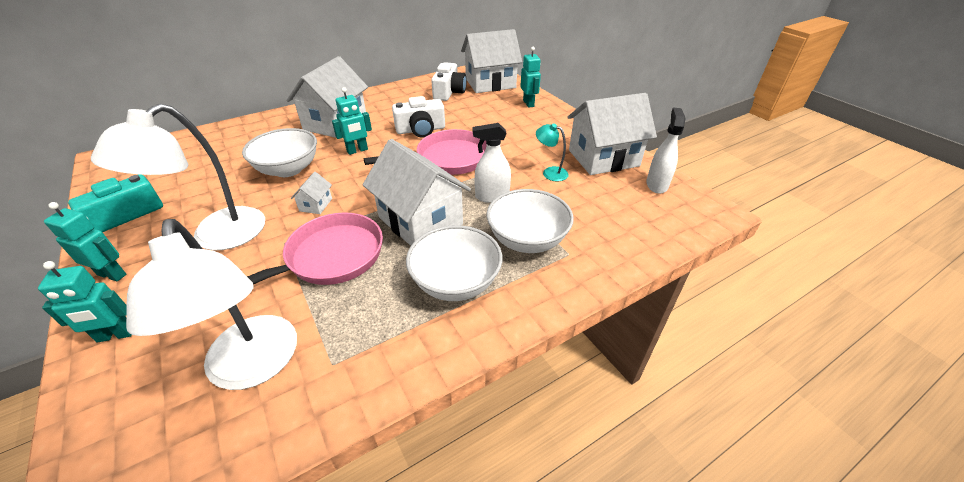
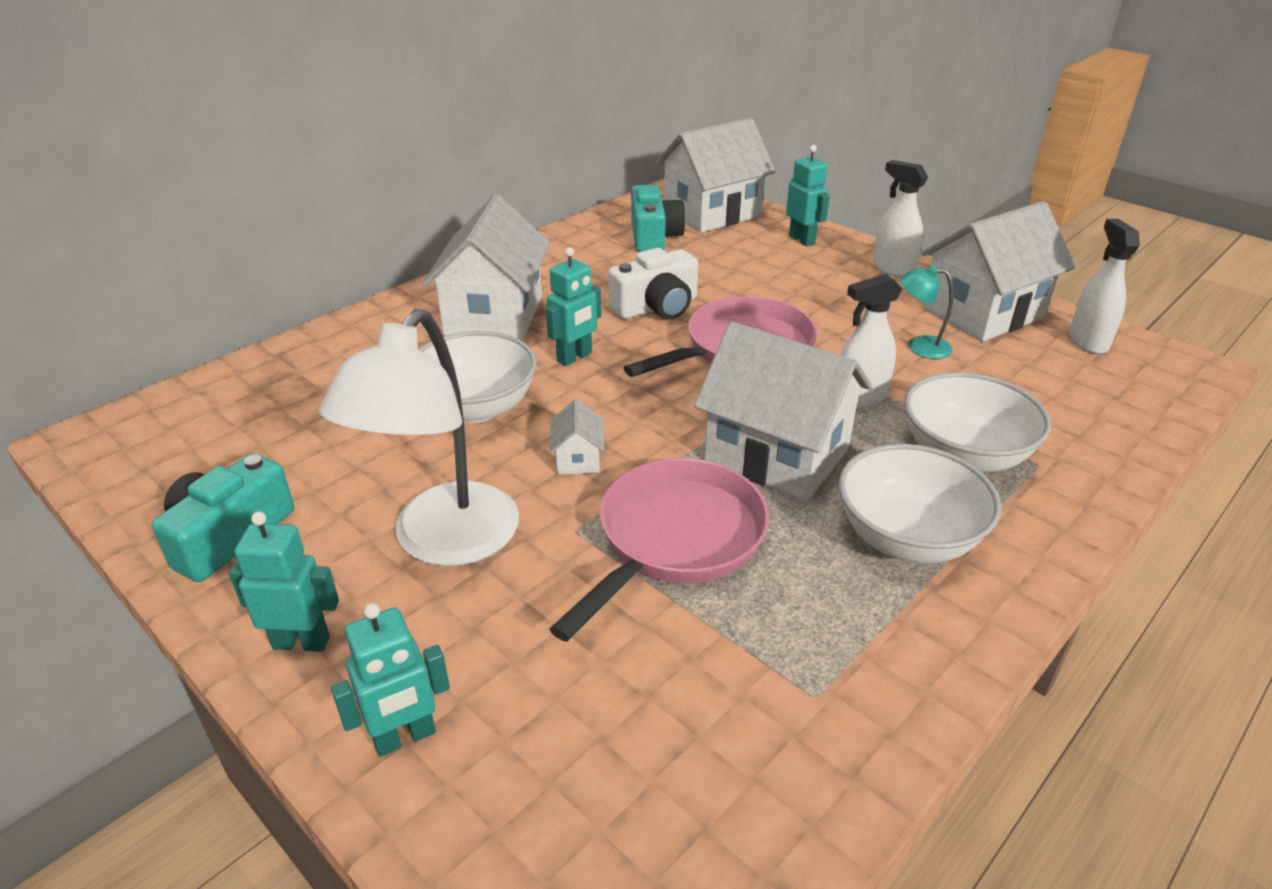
camera: 15 degrees left, 5 degrees down
(253, 367) = (694, 730): white lamp -> none
(449, 92) = (654, 236): white camera -> turquoise camera
(568, 126) = (893, 269): none -> white spray bottle

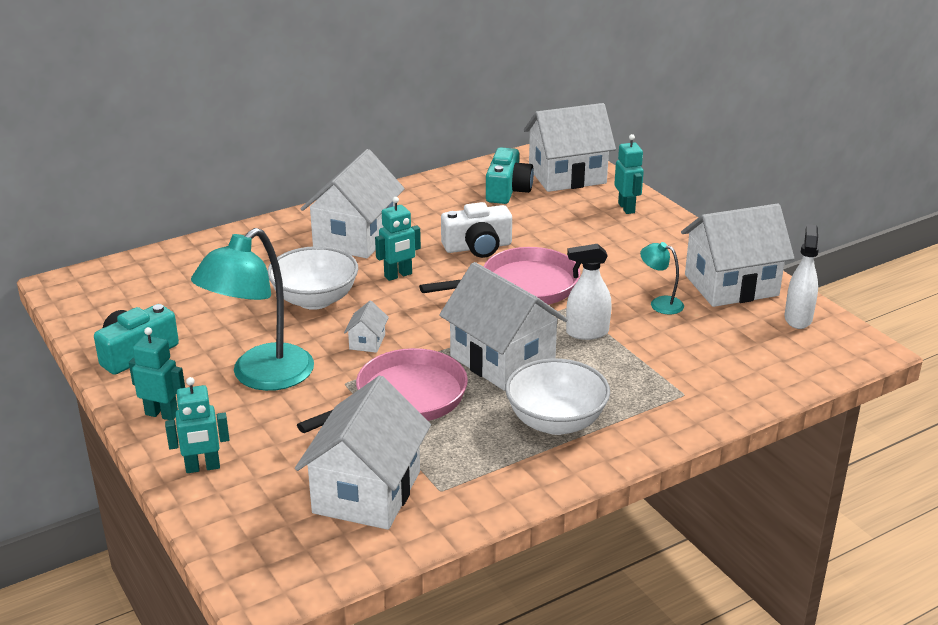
camera: 15 degrees right, 5 degrees down
(443, 542) = (261, 377): white lamp -> turquoise lamp
(702, 727) = (367, 492): none -> white house
(893, 269) = (684, 241): white spray bottle -> none
(964, 455) = (634, 380): white bowl -> none

